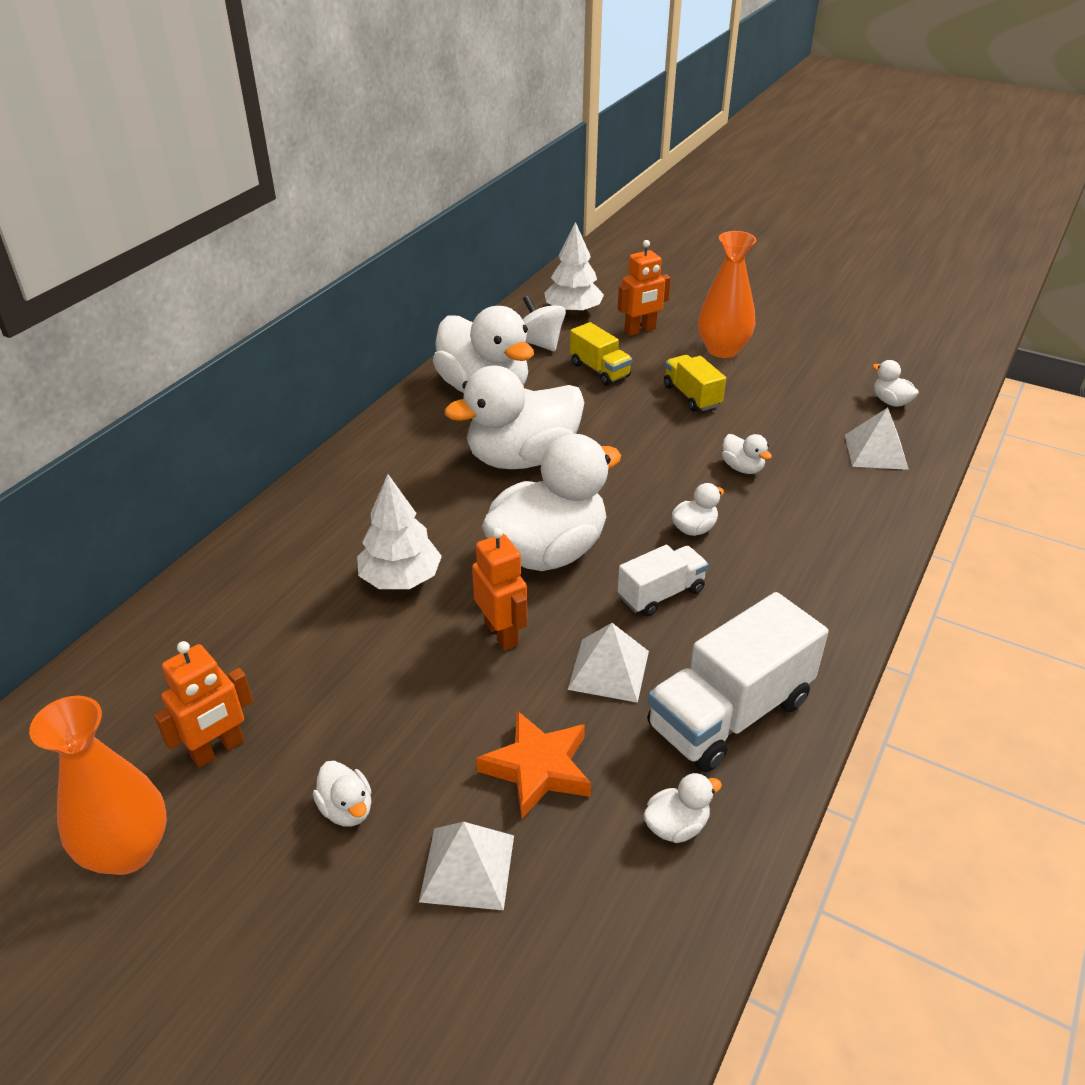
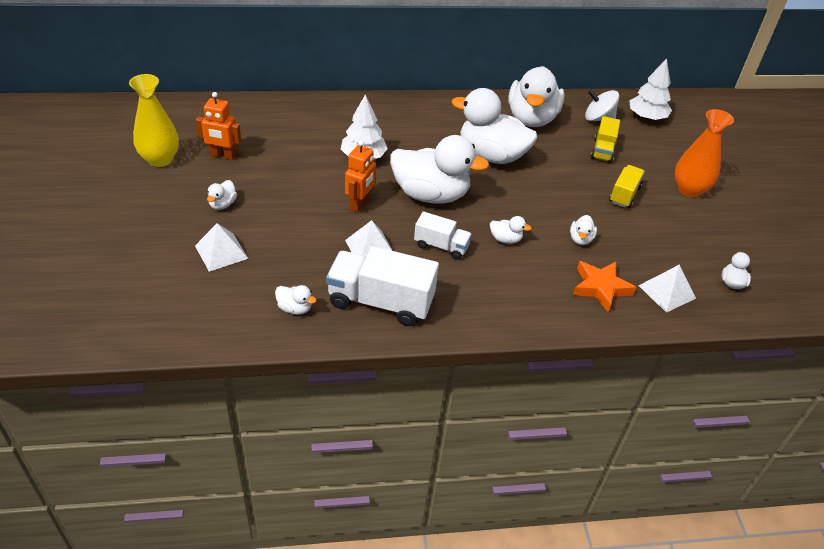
camera: 50 degrees right, 5 degrees up
(128, 851) = (160, 159): orange vase -> yellow vase
(538, 768) = (290, 250): orange star -> orange star (600, 288)
(539, 343) = (598, 119): white spinning top -> white spinning top turned 90 degrees counterclockwise
(640, 330) = (663, 149): orange robot -> none

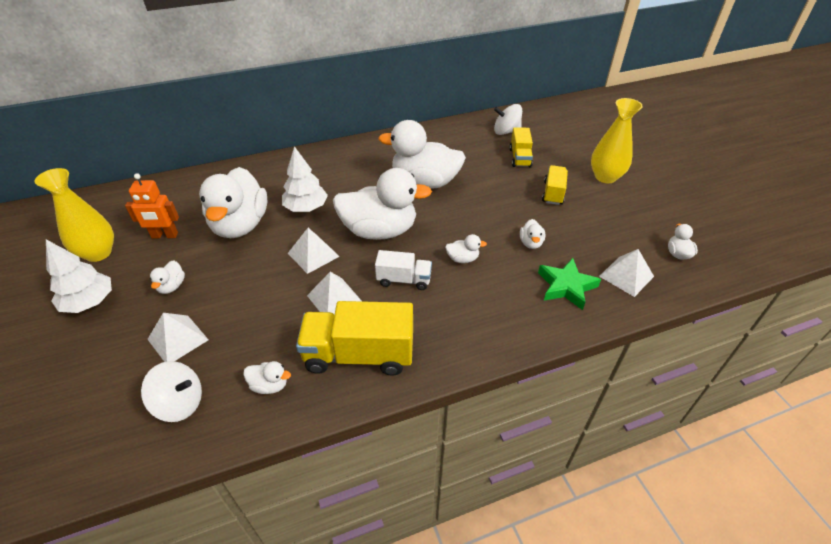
camera: 10 degrees left, 0 degrees up
(215, 304) = (180, 403): none -> white spinning top
(360, 204) = (313, 254): orange robot -> white pyramid
(380, 302) = (359, 355): white truck -> yellow truck
(531, 118) = (449, 142): white duck -> white duck (240, 225)
(600, 288) = (566, 286): orange star -> green star
(646, 117) = (545, 123): white tree -> white tree (89, 302)
(689, 190) = (605, 177): orange vase -> yellow vase

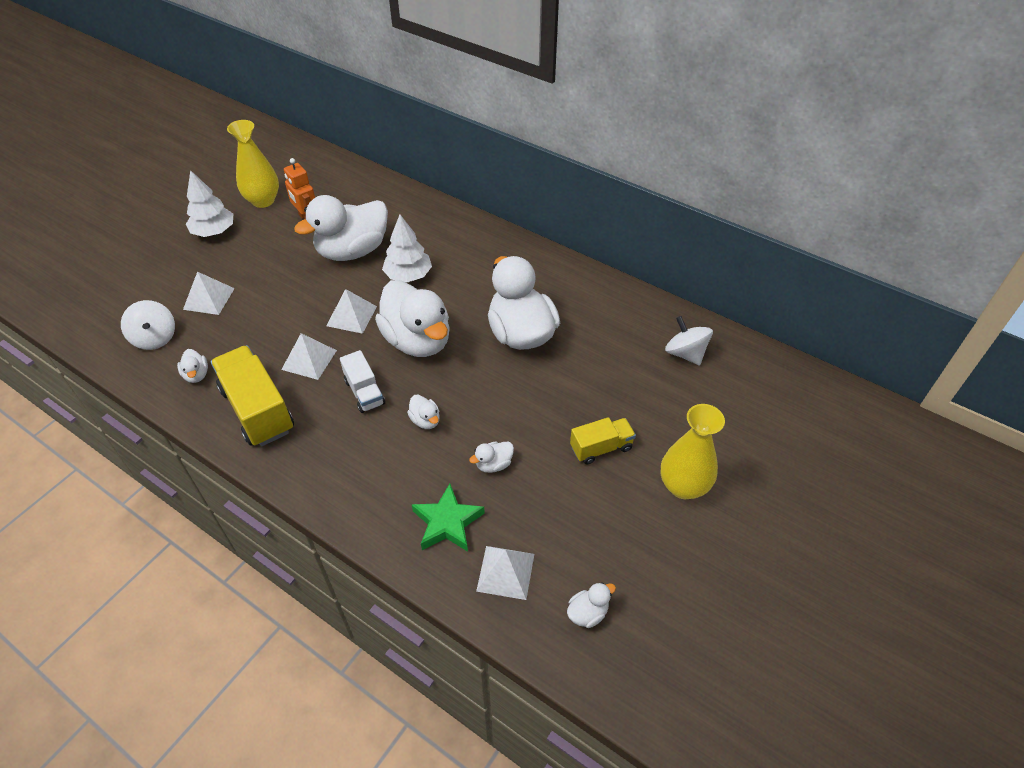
camera: 55 degrees right, 5 degrees up
(172, 286) = (257, 260): white duck -> none
(520, 158) = (643, 389): yellow truck -> none

